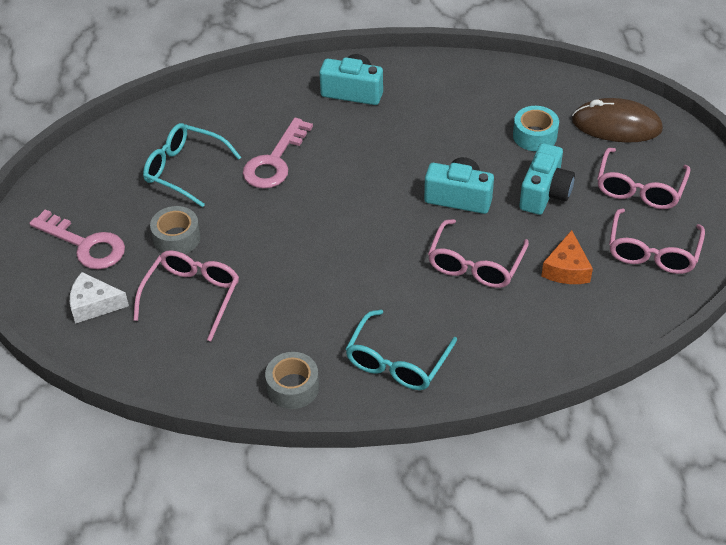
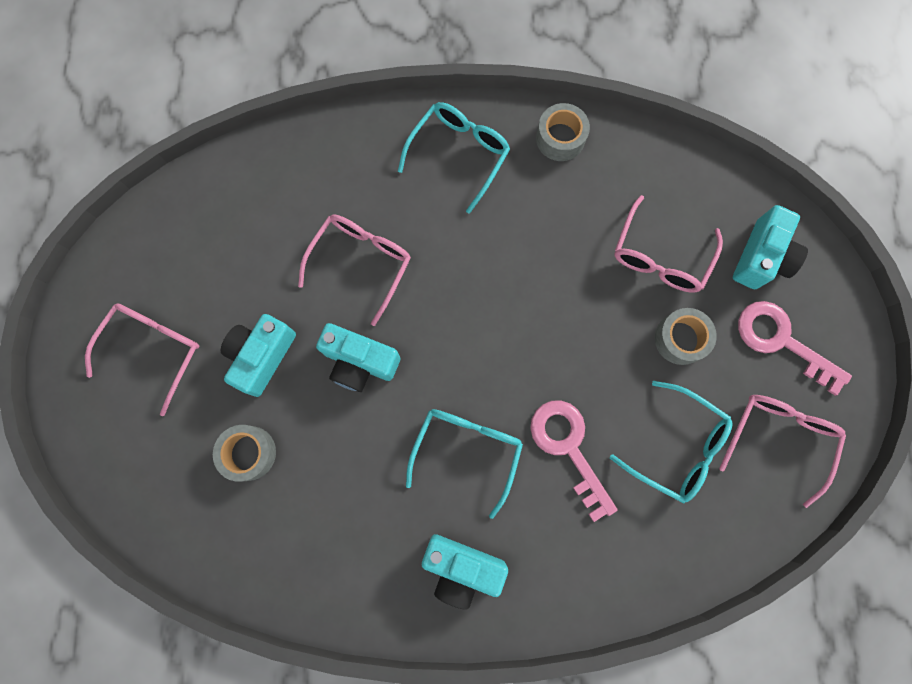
camera: 175 degrees left, 30 degrees up
(94, 304) = (761, 257): white cheese -> turquoise camera
(274, 161) = (568, 448): pink key -> pink key turned 60 degrees counterclockwise
(358, 152) = (467, 451): none -> turquoise glasses
(534, 136) = (249, 453): turquoise tape -> grey tape
(566, 269) = (267, 246): orange cheese -> none
(616, 125) = (145, 459): brown mouse -> none
(653, 251) = (171, 258): pink glasses -> pink glasses (778, 439)

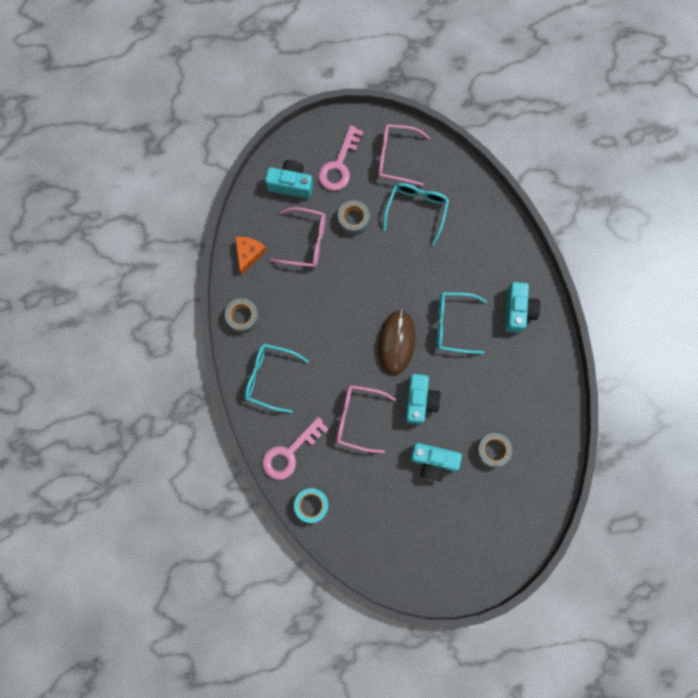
camera: 105 degrees left, 0 degrees up
(153, 350) = (449, 531): pink glasses -> none
(257, 167) = (311, 505): none -> turquoise tape
(461, 352) = (396, 342): none -> brown mouse
(568, 448) = (435, 268): pink key -> pink key (289, 453)
(658, 168) = (249, 254): none -> orange cheese

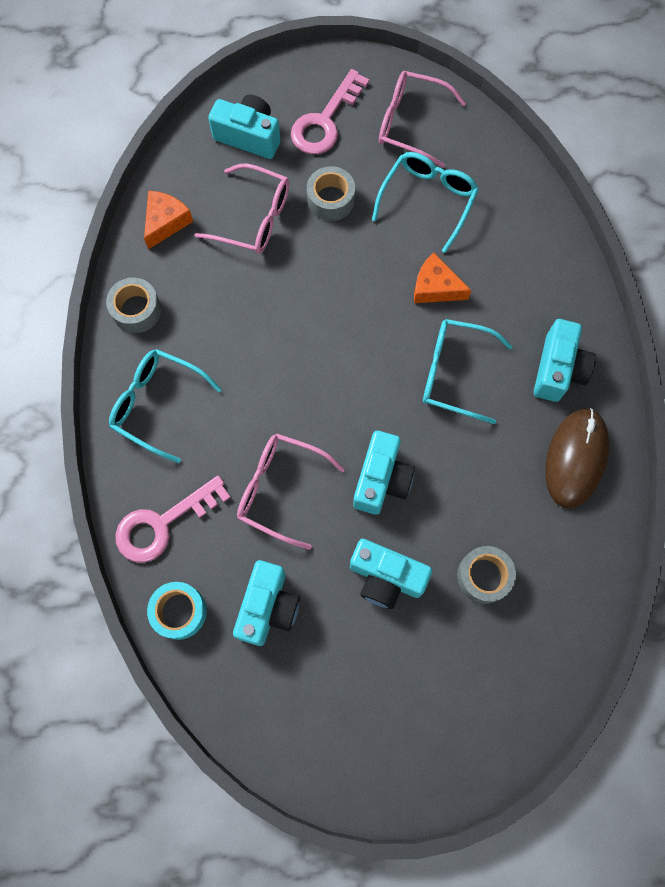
camera: 10 degrees right, 5 degrees down
(365, 492) = (268, 607): none -> turquoise camera
(396, 342) = (362, 385): brown mouse -> brown mouse (575, 458)
(431, 269) = (435, 287): none -> orange cheese

